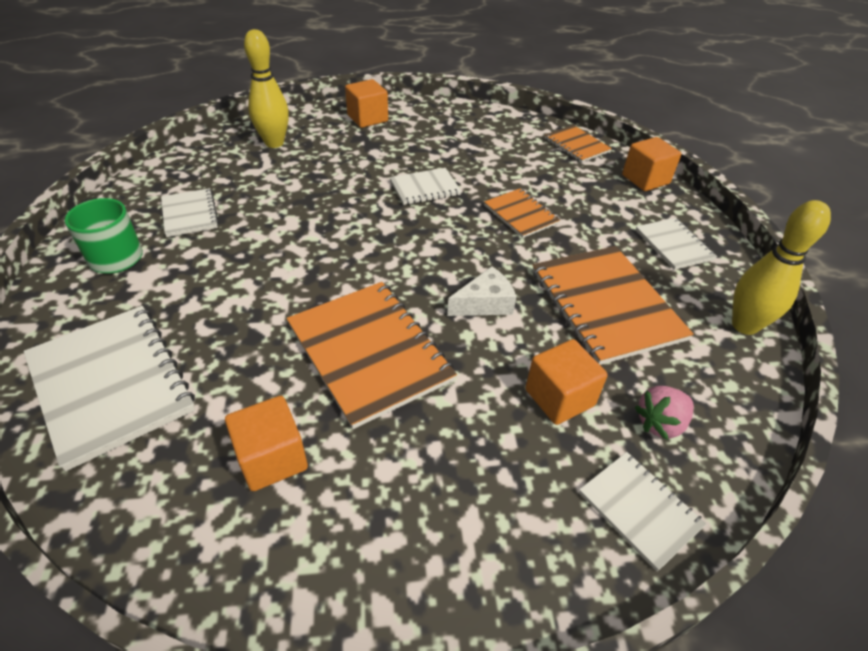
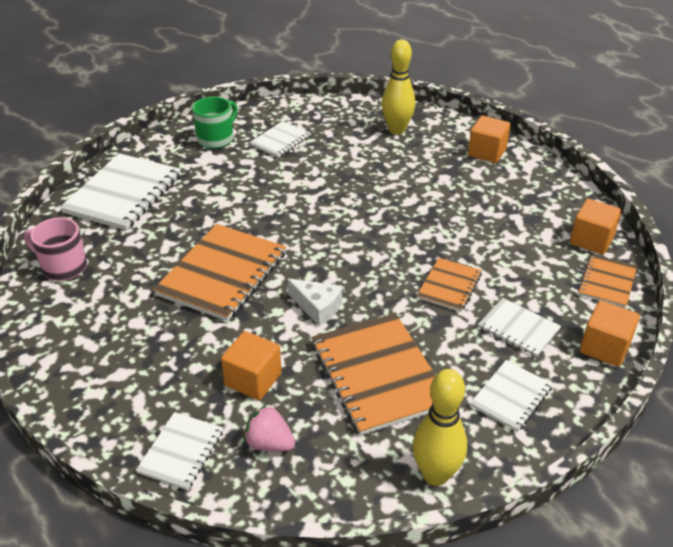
camera: 60 degrees right, 5 degrees down
(194, 517) = (63, 267): none -> pink mug
(272, 458) = (115, 275): orange cube -> orange cube (591, 240)
(425, 188) = (425, 222): white notebook -> white notebook (518, 328)
(605, 305) = (378, 374): orange notebook -> orange notebook turned 60 degrees counterclockwise

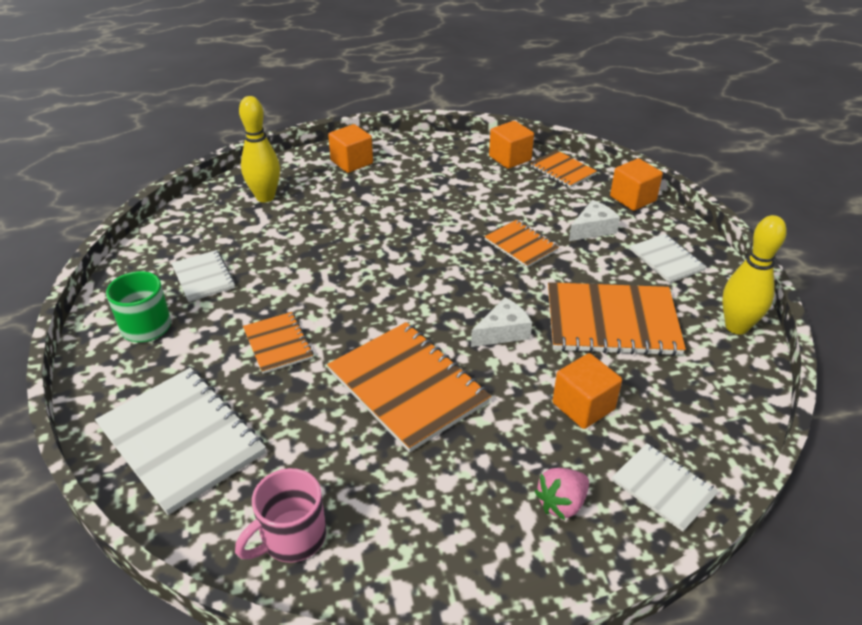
camera: 65 degrees left, 0 degrees up
(232, 198) = (278, 344): none -> orange notebook
(269, 443) = (672, 417): pink strawberry -> pink strawberry (561, 503)
(518, 328) = (592, 229): white notebook -> white cheese

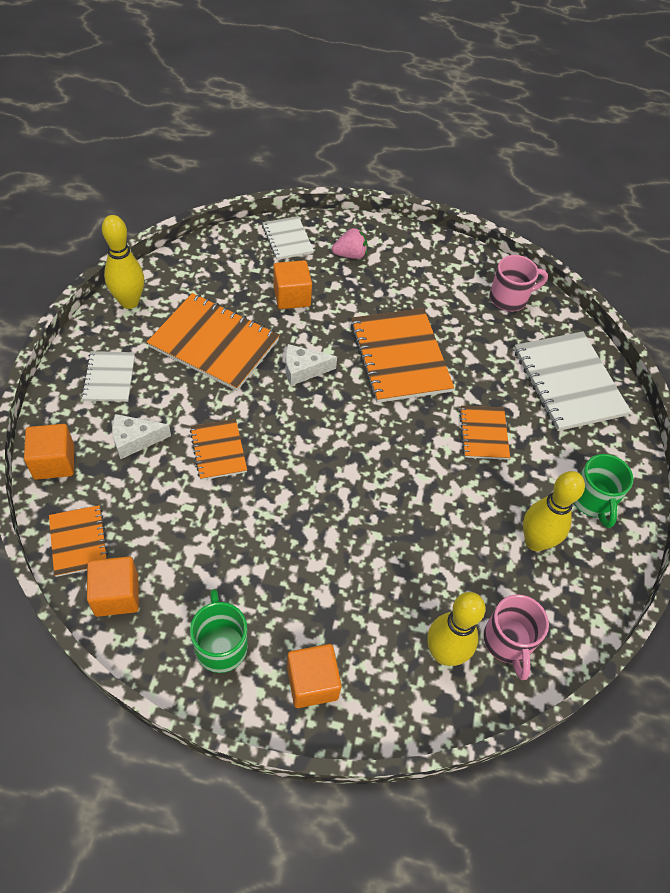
camera: 160 degrees left, 15 degrees up
(203, 277) = (535, 541): white notebook -> yellow bowling pin
(216, 215) = (508, 642): none -> pink mug
(423, 159) = (221, 645): none -> green mug

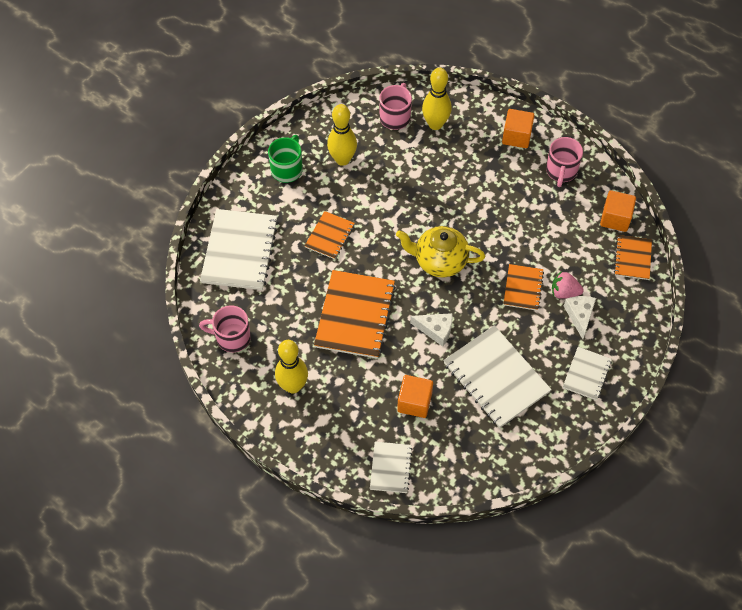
camera: 150 degrees left, 5 degrees up
(54, 462) = (640, 318): orange cube -> none
(129, 302) = (553, 444): yellow bowling pin -> yellow bowling pin (293, 386)
(135, 440) = (579, 316): white cheese -> white cheese turned 105 degrees counterclockwise
(214, 343) = (496, 378): orange notebook -> white notebook
(221, 645) = (561, 171): green mug -> pink mug
(337, 448) = (439, 261): none -> yellow teapot
(350, 255) = (342, 430): pink strawberry -> pink strawberry (564, 292)

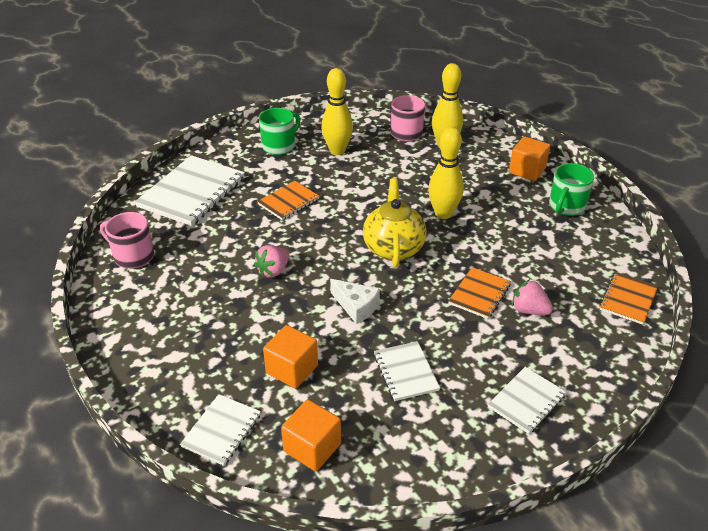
camera: 20 degrees right, 20 degrees down
(293, 386) = (164, 315): yellow bowling pin -> yellow bowling pin (443, 214)
(355, 315) = (273, 271): orange notebook -> pink strawberry
(439, 261) = (393, 248): yellow teapot -> yellow teapot turned 60 degrees clockwise
(496, 378) = (406, 372): white notebook -> white notebook, size x0.54
(561, 171) = (566, 207): pink mug -> green mug
(579, 316) = (540, 338): white cheese -> none
(615, 218) = (617, 259): orange cube -> orange cube (312, 447)

